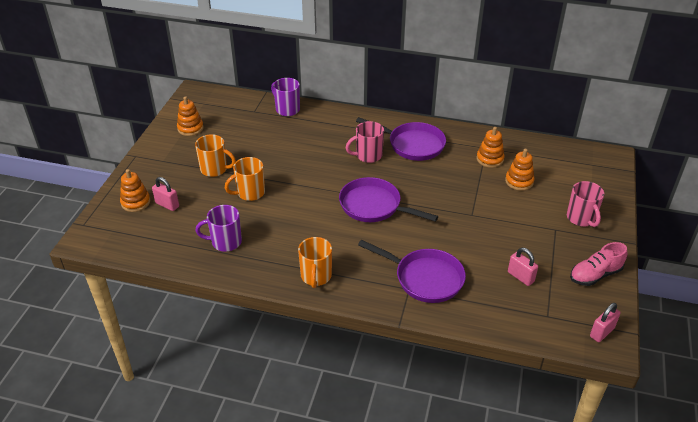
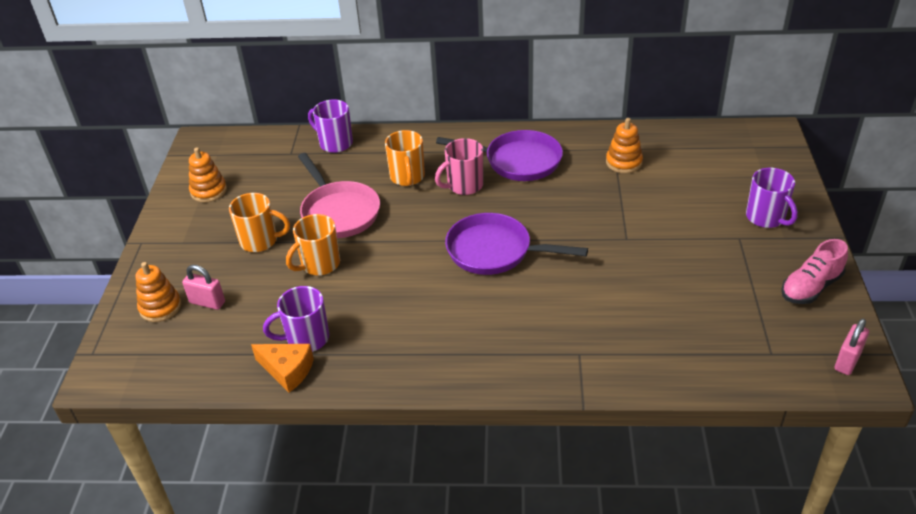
camera: 10 degrees left, 0 degrees up
(206, 261) = (287, 370): none -> orange cheese
(274, 159) = (338, 212): none -> pink pan
(316, 276) = (448, 362): orange mug -> orange mug (407, 177)
(425, 278) = (595, 335): purple pan -> none
(519, 181) = (671, 184): orange stacking toy -> none
(520, 277) = (718, 308): pink padlock -> none
(581, 218) = (766, 218): pink mug -> purple mug

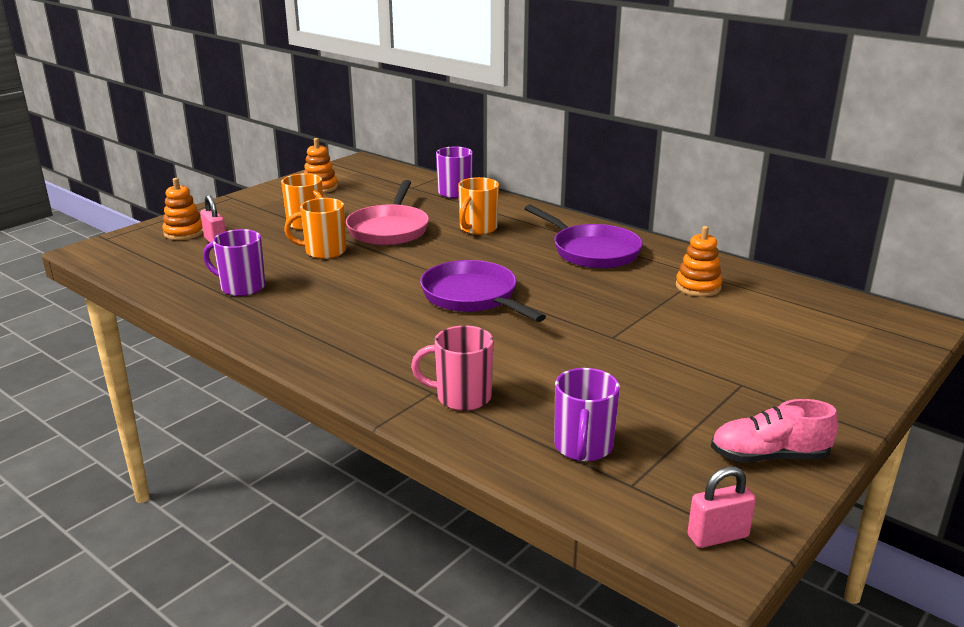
camera: 35 degrees right, 15 degrees down
(287, 370) = (198, 298): orange cheese -> none
(464, 186) = (516, 249): pink mug -> pink mug (461, 397)
(766, 218) = (801, 382): purple mug -> purple mug (583, 447)

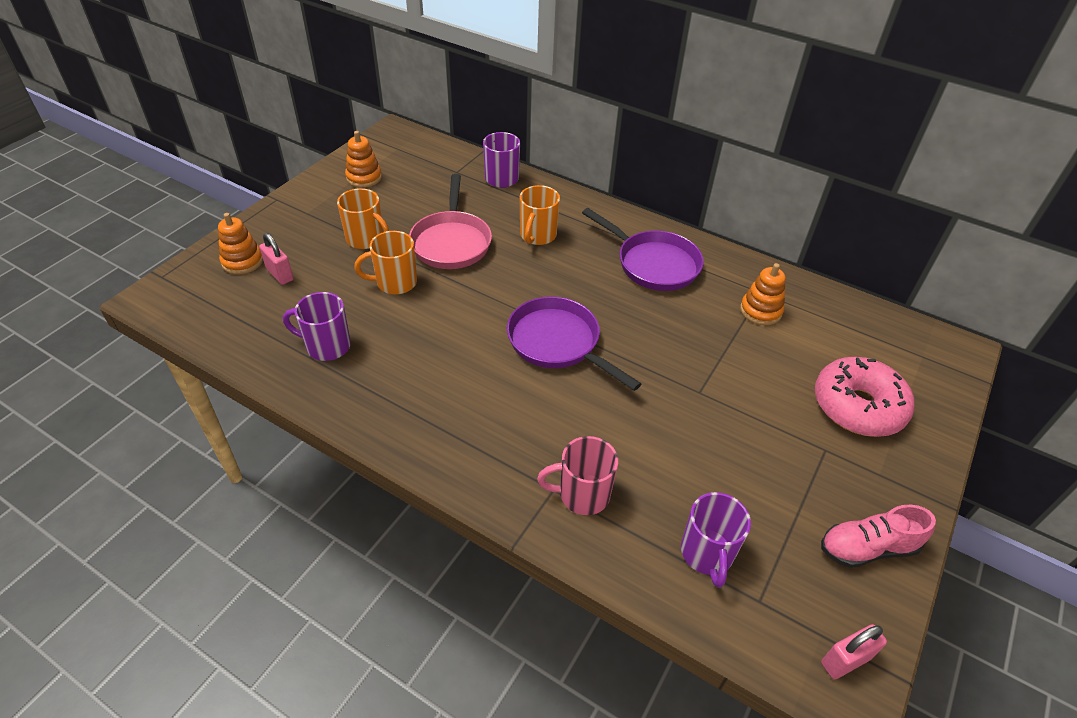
camera: 10 degrees left, 20 degrees up
(788, 357) = (858, 406): none -> pink donut

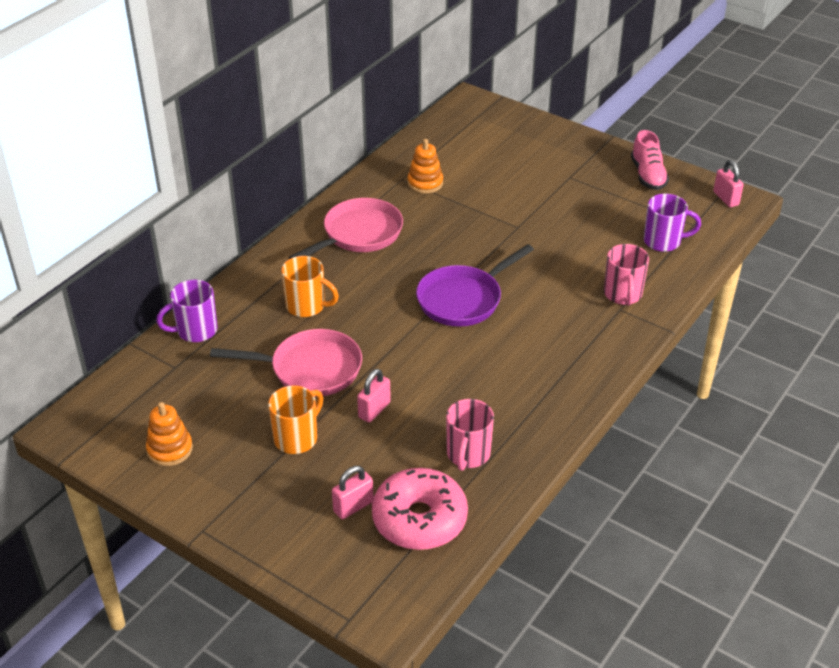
camera: 85 degrees left, 5 degrees down
(242, 261) = (327, 544): orange stacking toy -> none
(327, 346) = (468, 454): purple mug -> pink mug
(395, 283) = (374, 410): orange mug -> pink padlock
(653, 264) = (359, 234): purple pan -> pink pan
(858, 406) = (528, 155): pink donut -> pink donut (419, 519)

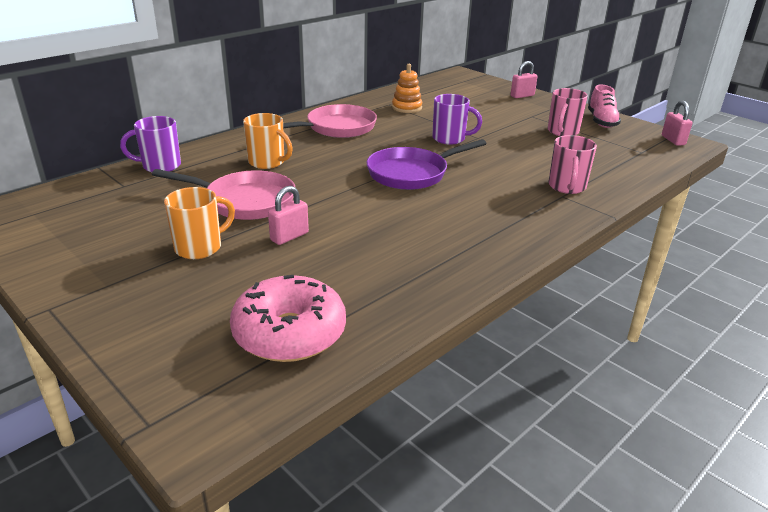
camera: 10 degrees right, 10 degrees down
(170, 449) = (71, 240): orange stacking toy -> none
(353, 506) = (222, 311): pink padlock -> pink padlock (522, 96)
(468, 454) = (369, 283): pink mug -> pink mug (562, 132)
(663, 241) = (611, 159): purple mug -> purple mug (450, 139)

